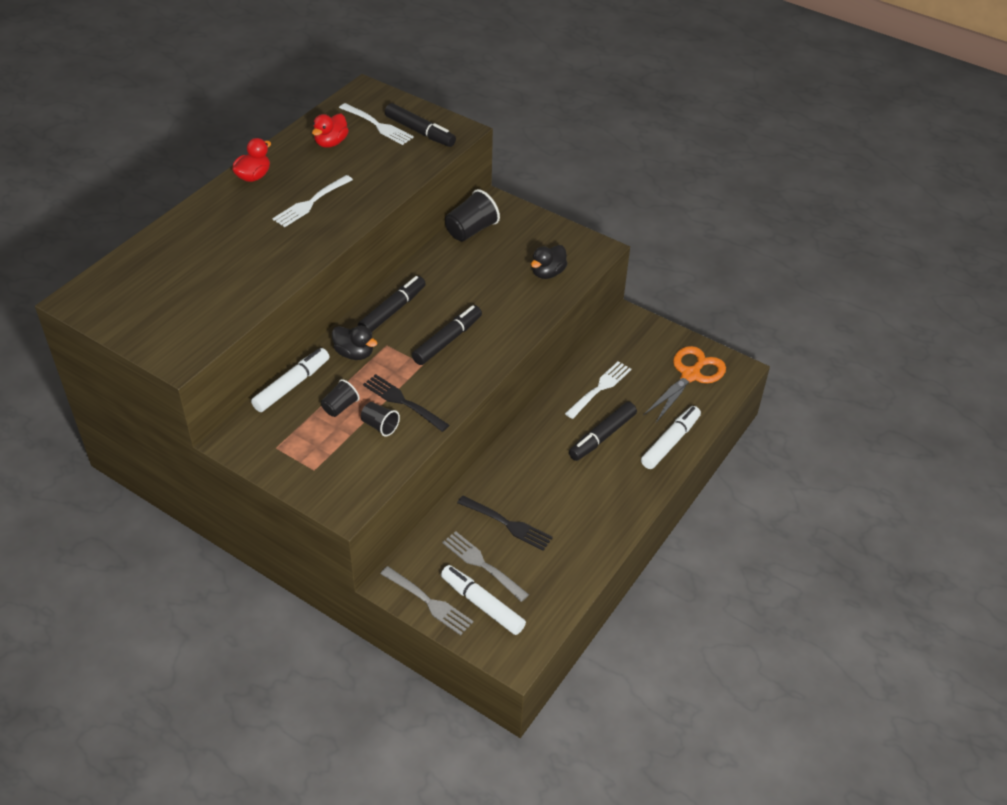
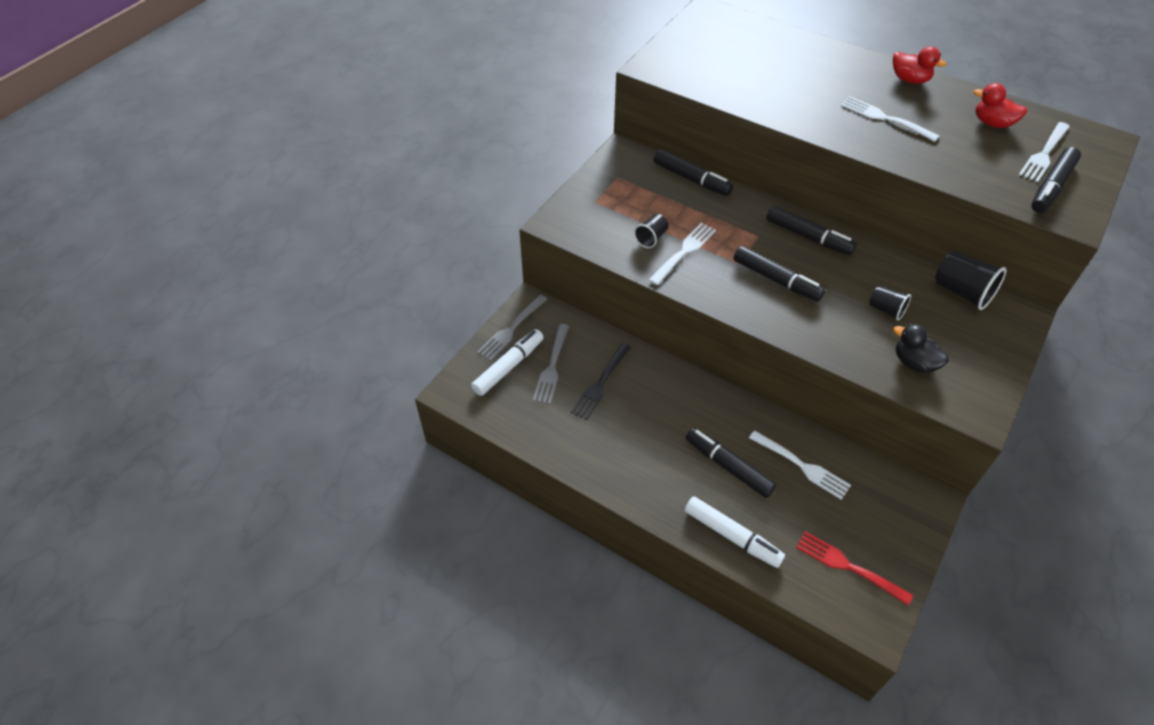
camera: 90 degrees right, 5 degrees up
(291, 385) = (691, 179): white marker -> black marker
(340, 407) = (670, 211): black cup -> black cup (886, 310)
(354, 353) = (741, 215): black duck -> none
(403, 402) = (684, 252): black fork -> white fork
(483, 565) = (552, 366): grey fork -> grey fork turned 150 degrees clockwise
(690, 375) = (849, 567): orange scissors -> red fork

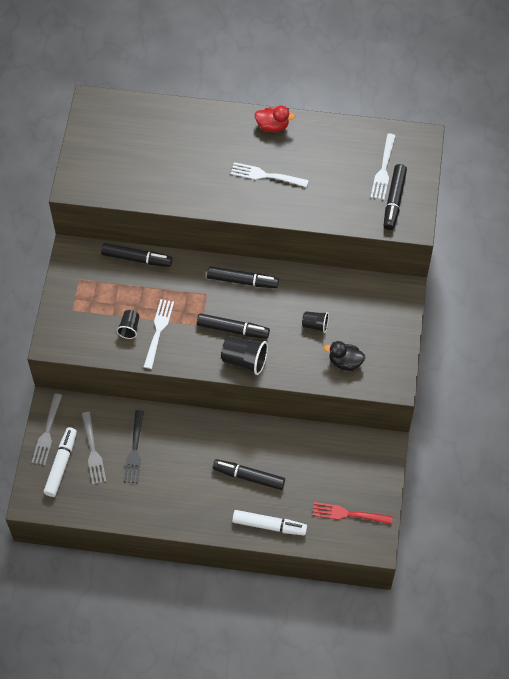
camera: 25 degrees left, 10 degrees up
(801, 466) = (296, 455): white fork -> none
(962, 292) = (361, 289): black cup -> black cup (244, 360)
(992, 123) = (342, 151): red duck -> none

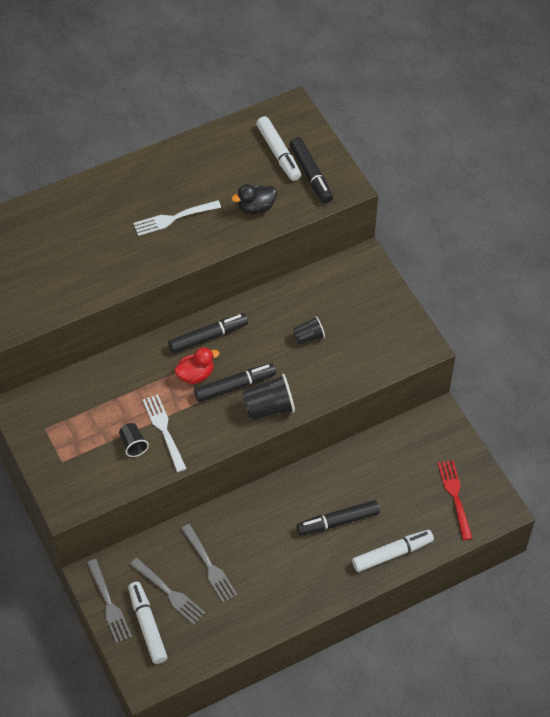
camera: 35 degrees left, 5 degrees down
(134, 449) = (209, 565): black fork -> grey fork
(136, 258) = (88, 376): black marker -> none
(272, 126) = (143, 171): red duck -> red duck (196, 375)
(345, 362) = (362, 353): black duck -> black duck (256, 207)
(349, 514) = (455, 497): red fork -> red fork turned 105 degrees clockwise
(383, 169) = (278, 153): white fork -> white marker

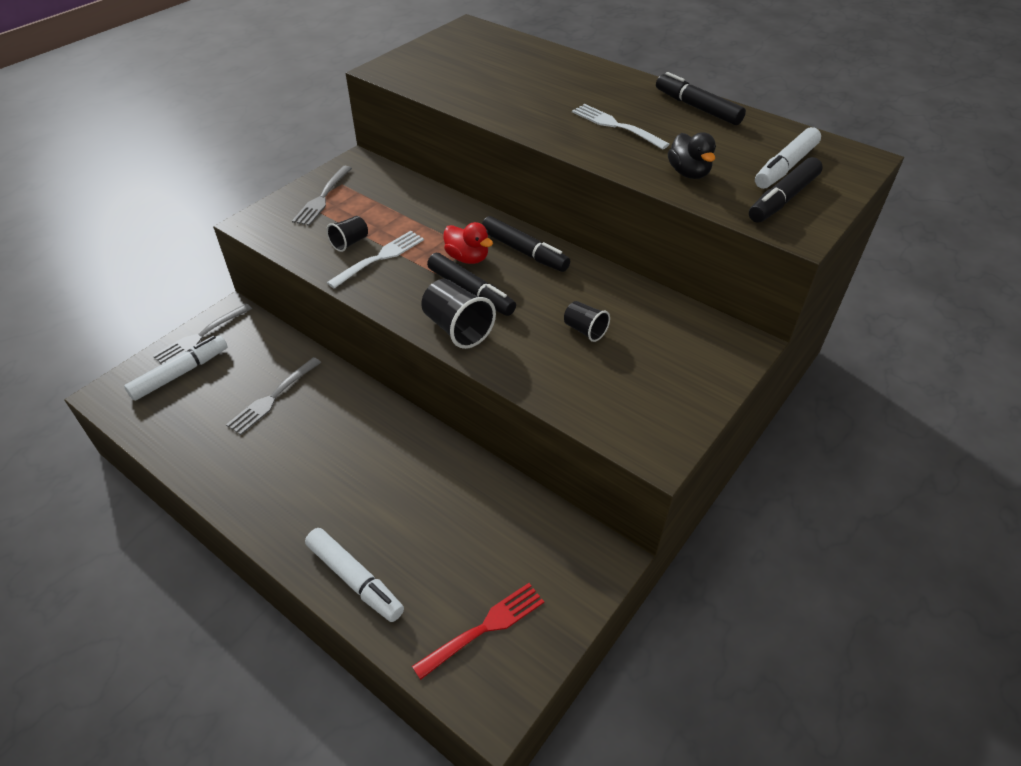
camera: 65 degrees right, 10 degrees down
(168, 592) = (227, 376): grey fork -> grey fork (323, 197)
(256, 207) = (688, 173): black duck -> black duck turned 150 degrees counterclockwise
(338, 522) = (381, 499): black marker -> black marker (697, 108)

